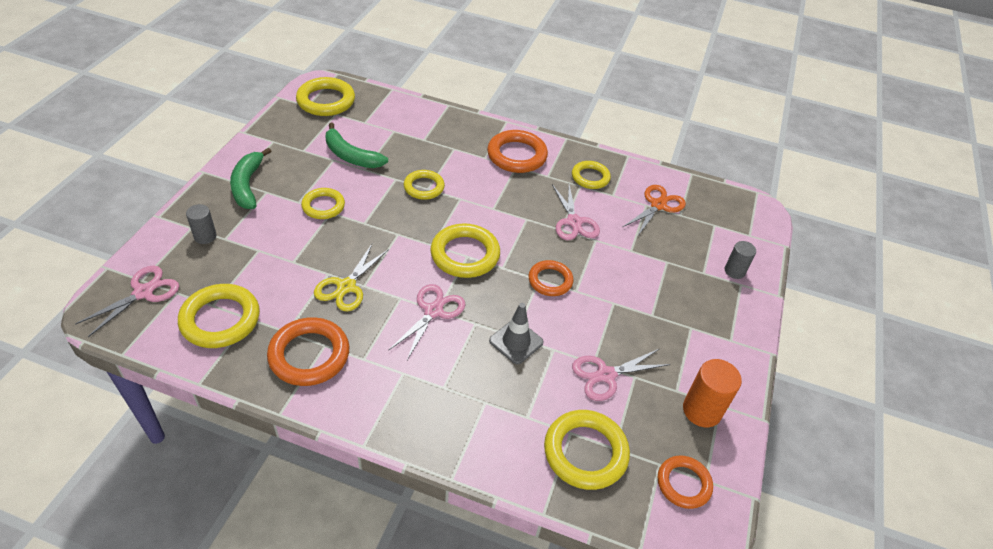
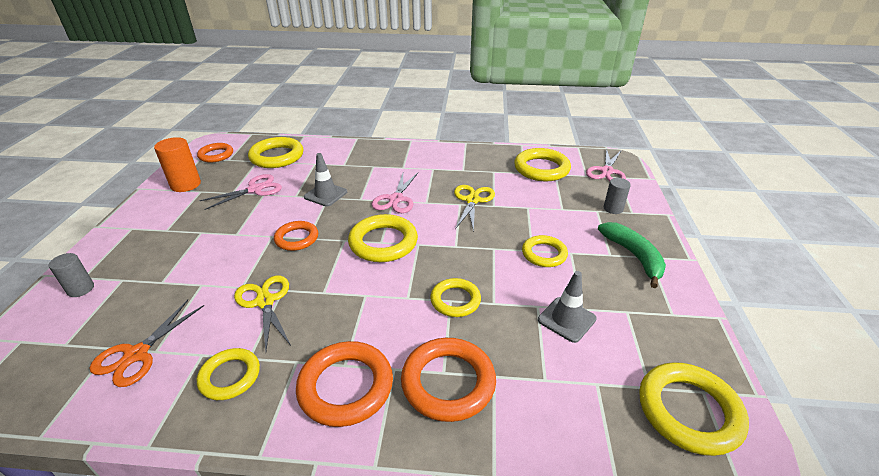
camera: 170 degrees right, 10 degrees down
(309, 355) = (469, 164): orange ring -> orange ring (448, 382)
(351, 156) = (566, 319): green banana -> grey traffic cone
(574, 222) = (265, 301): pink scissors -> yellow scissors

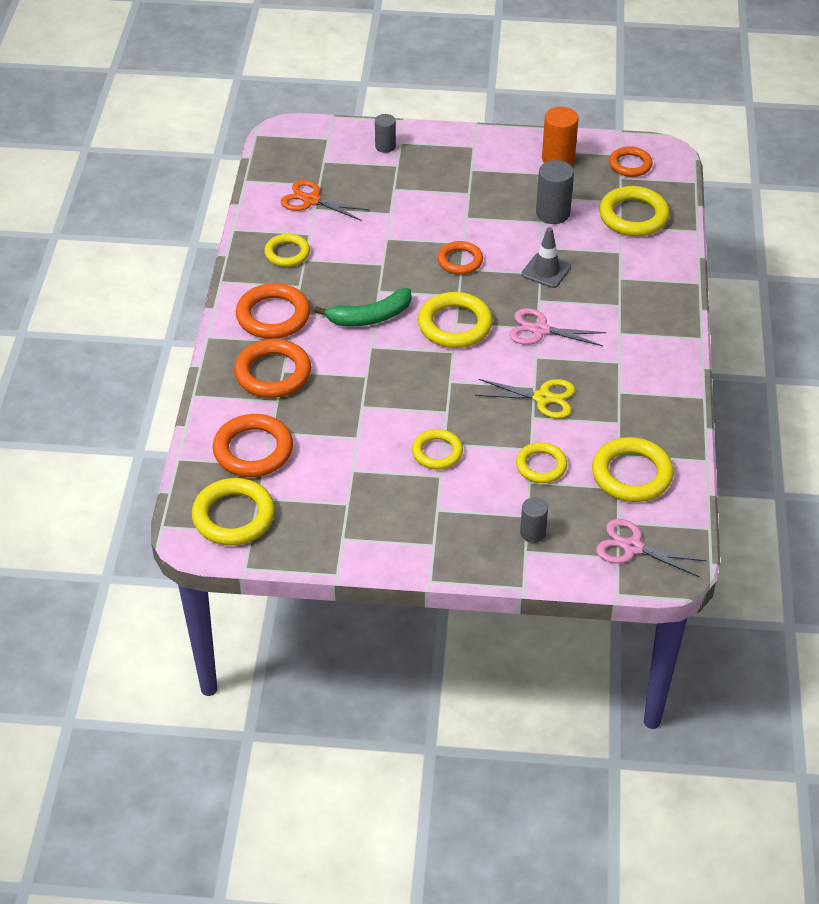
camera: 90 degrees right, 10 degrees up
(255, 189) = (552, 213): pink scissors -> grey cylinder
(265, 301) = (367, 256): yellow scissors -> none
(455, 300) = (366, 379): yellow ring -> yellow ring (541, 466)
(566, 319) = (338, 456): grey traffic cone -> none
(578, 396) = (253, 450): none -> orange ring
(633, 256) = (434, 530): green banana -> green banana (370, 317)

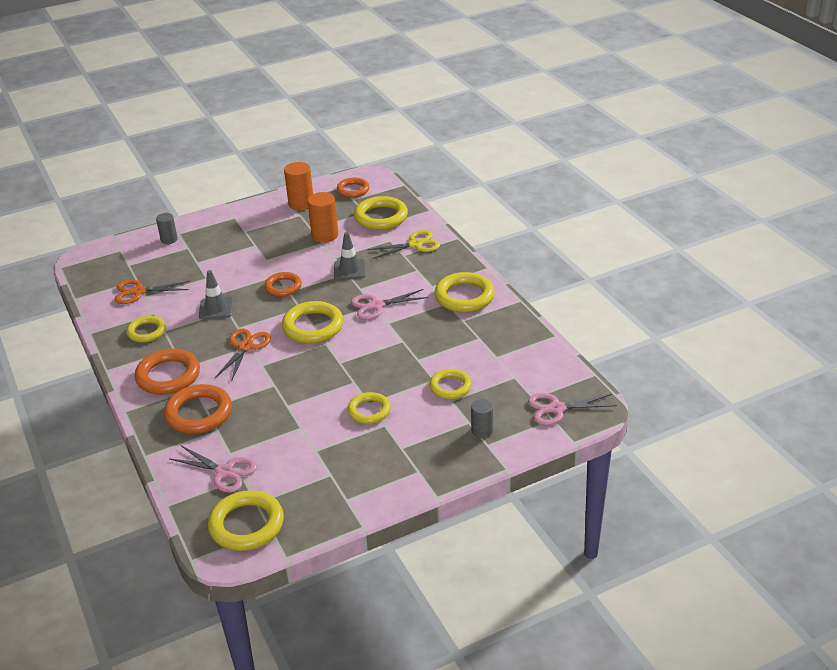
camera: 30 degrees left, 10 degrees down
(253, 450) = (225, 472): orange ring -> pink scissors
(370, 317) = (245, 346): green banana -> orange scissors
(373, 256) = (216, 308): none -> grey traffic cone
(543, 398) = (415, 345): yellow scissors -> yellow scissors (415, 244)
(552, 213) = (325, 235): grey cylinder -> orange cylinder
(632, 474) = (516, 365): yellow ring -> yellow ring (464, 296)

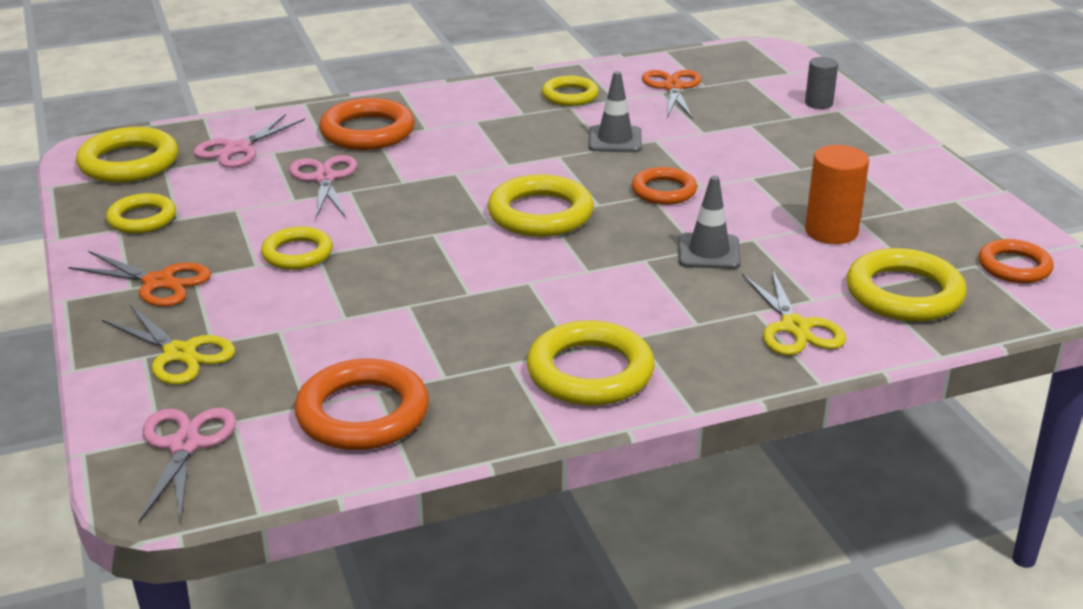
camera: 95 degrees right, 5 degrees down
(168, 376) = (460, 111): orange ring -> orange ring (363, 413)
(245, 346) = (507, 161): orange scissors -> orange scissors (159, 282)
(301, 204) = (948, 211): orange cylinder -> none
(376, 306) = (584, 273): pink scissors -> pink scissors (324, 178)
(450, 387) = (315, 332): yellow ring -> yellow ring (142, 219)
(482, 431) = (180, 354): grey cylinder -> yellow scissors

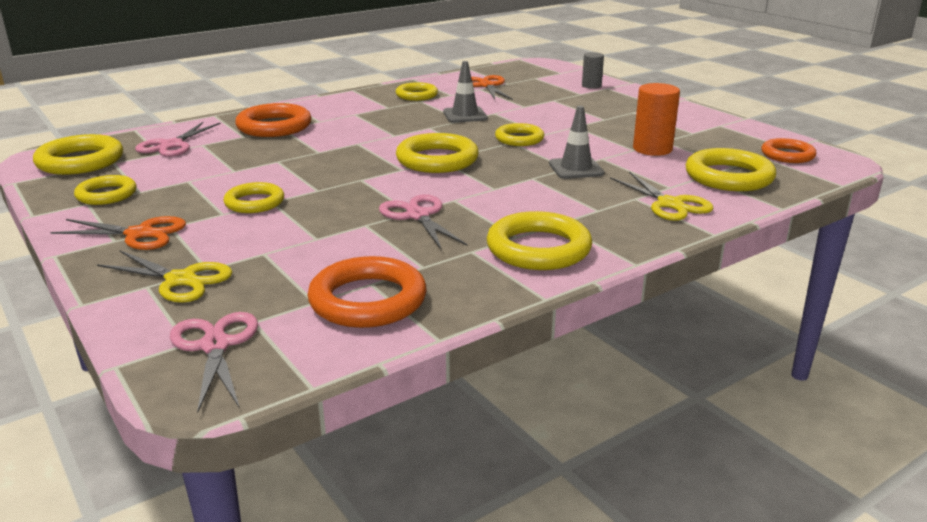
camera: 15 degrees left, 5 degrees down
(324, 178) = (253, 155): pink scissors -> pink scissors (417, 215)
(663, 191) = (519, 139): orange ring -> yellow ring

